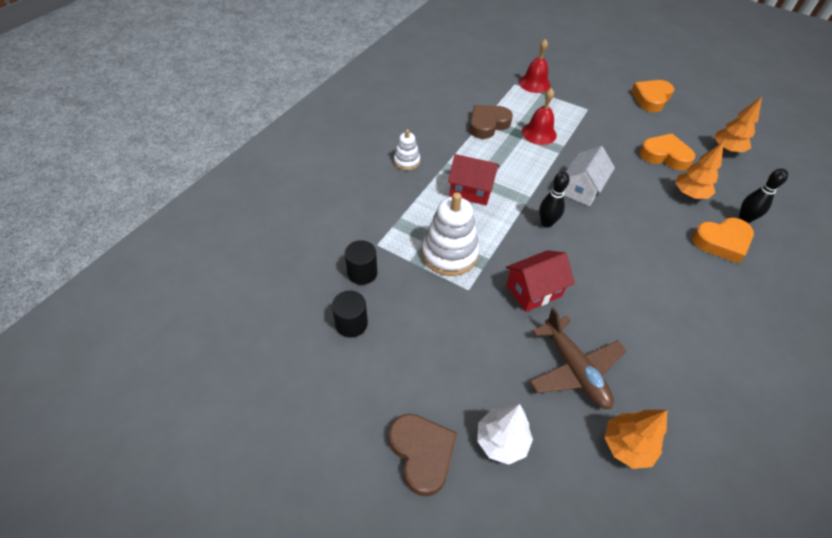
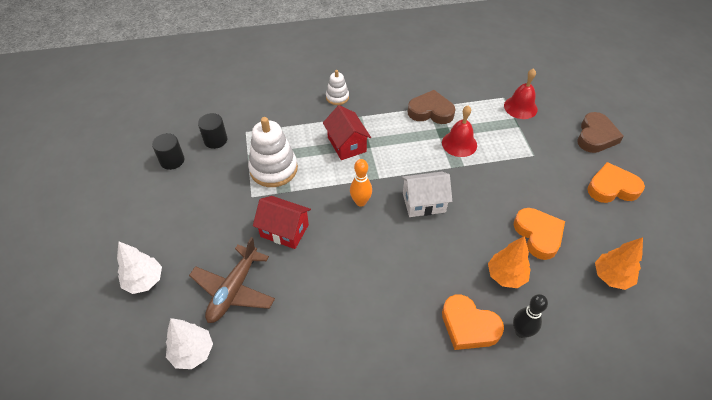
camera: 50 degrees right, 0 degrees up
(422, 453) = (107, 248): brown heart -> brown heart (595, 136)
(546, 223) = (360, 202): black bowling pin -> orange bowling pin
(626, 446) = (192, 352): orange tree -> white tree

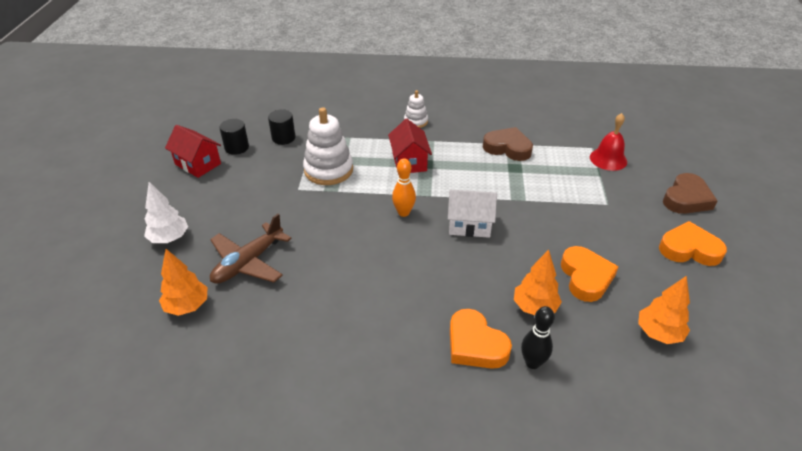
camera: 15 degrees right, 10 degrees down
(192, 352) = (187, 306): white tree -> orange tree
(284, 231) = (317, 223): red house -> red house (198, 164)
(459, 144) = (528, 180): red bell -> none

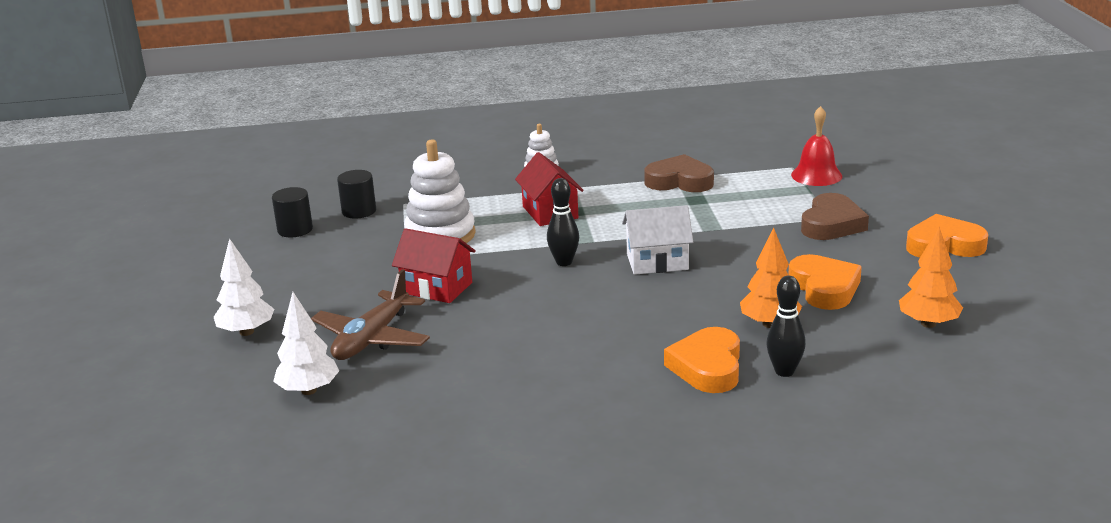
camera: 10 degrees left, 15 degrees down
(187, 306) = (308, 390): orange tree -> white tree
(198, 164) = (246, 254): red house -> red house (437, 288)
(403, 212) = (564, 262): orange bowling pin -> black bowling pin
(475, 344) = (707, 367): orange heart -> orange heart turned 60 degrees clockwise
(686, 199) = (927, 200): brown heart -> brown heart (831, 224)

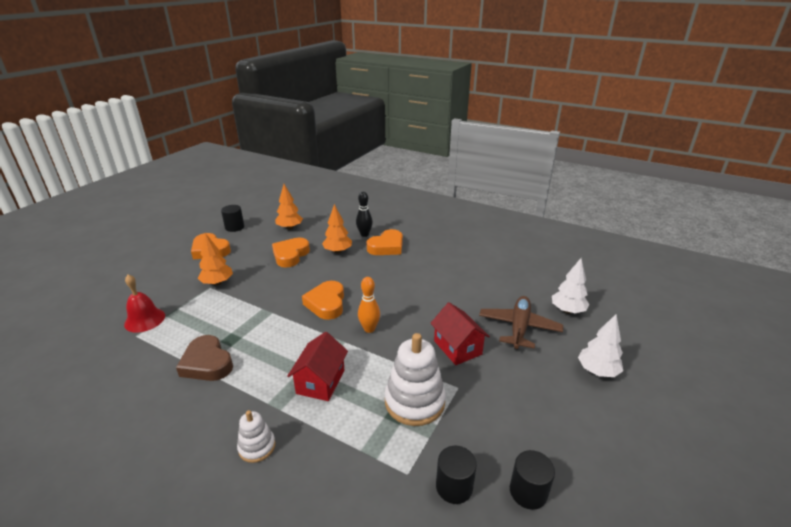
camera: 145 degrees left, 5 degrees up
(372, 338) = (519, 327): brown plane -> brown plane turned 45 degrees counterclockwise
(564, 262) = (369, 329): black bowling pin -> orange bowling pin
(657, 262) = (326, 303): white house -> orange heart
(831, 224) = (217, 283): brown heart -> orange tree
(1008, 284) = (234, 227): none -> black cylinder

